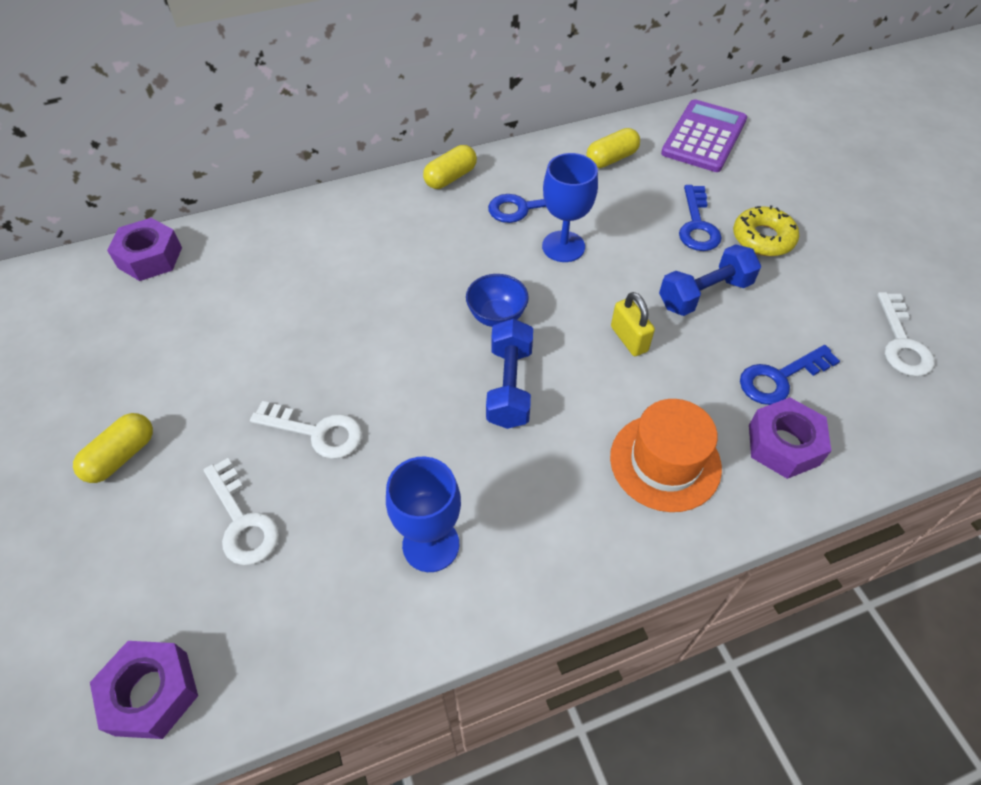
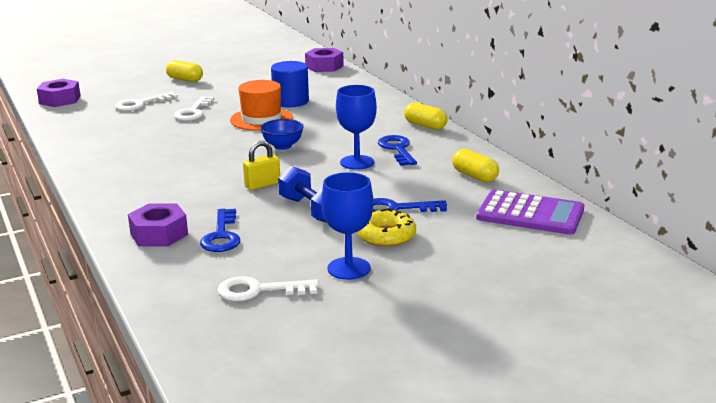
camera: 85 degrees right, 30 degrees down
(310, 303) = (291, 101): none -> blue cylinder
(431, 544) = (114, 140): blue goblet -> blue goblet (349, 268)
(509, 386) = (221, 152): blue dumbbell -> none
(665, 462) = (153, 196): orange hat -> orange hat (261, 119)
(780, 378) = (221, 236): blue key -> blue key turned 150 degrees counterclockwise

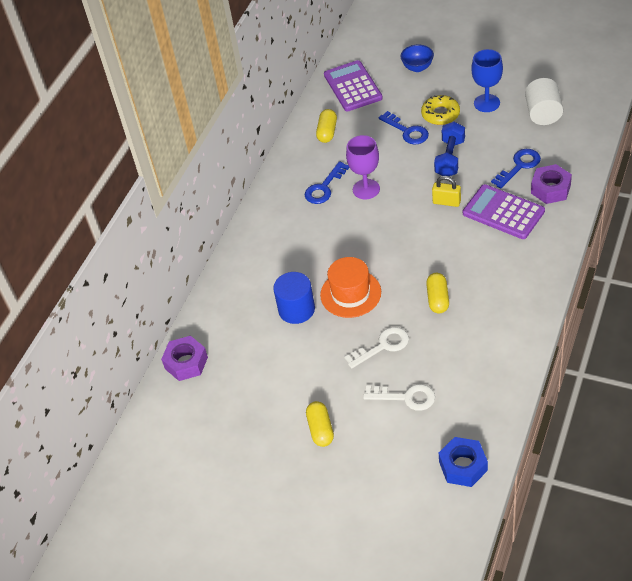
camera: 125 degrees left, 25 degrees up
(60, 100) = (463, 466): purple nut -> blue nut
(191, 200) = (503, 212): none -> purple calculator
(259, 290) = (543, 113): white key -> white cylinder
(283, 146) = (383, 241): blue bowl -> blue bowl (417, 67)
(357, 162) = (366, 189): blue goblet -> purple goblet
(425, 126) = (267, 204): yellow capsule -> yellow capsule (438, 299)

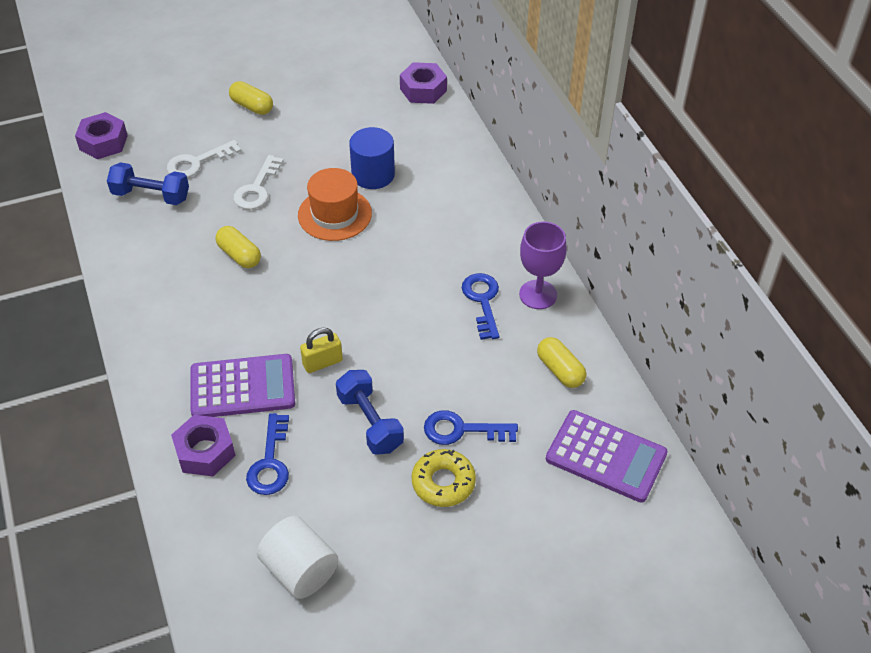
camera: 130 degrees right, 0 degrees up
(366, 189) = (432, 326): purple goblet -> purple goblet (538, 294)
(417, 67) = (553, 546): blue bowl -> none
(462, 386) = (151, 196): none -> blue dumbbell
(463, 466) = (103, 142): blue nut -> purple nut
(486, 103) = (396, 540): blue goblet -> none

